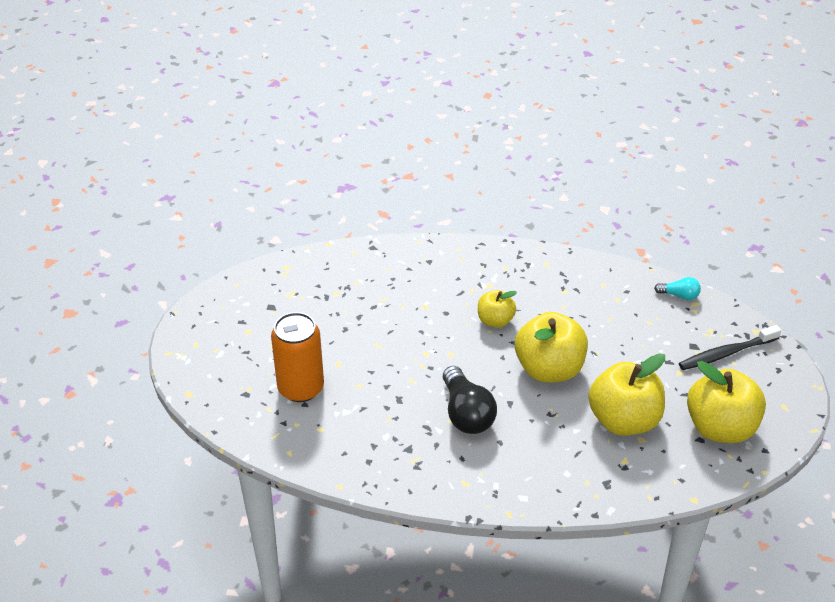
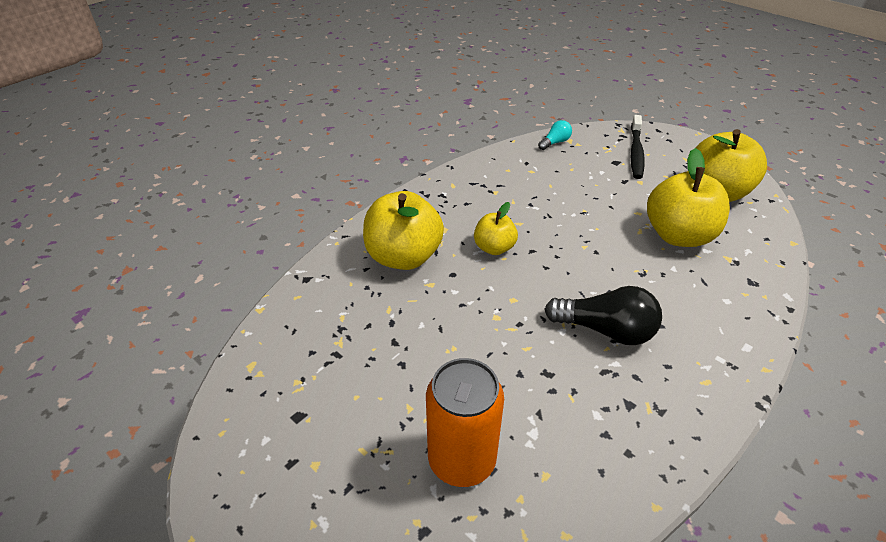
camera: 55 degrees left, 0 degrees up
(549, 369) = (584, 246): yellow apple -> yellow apple (403, 257)

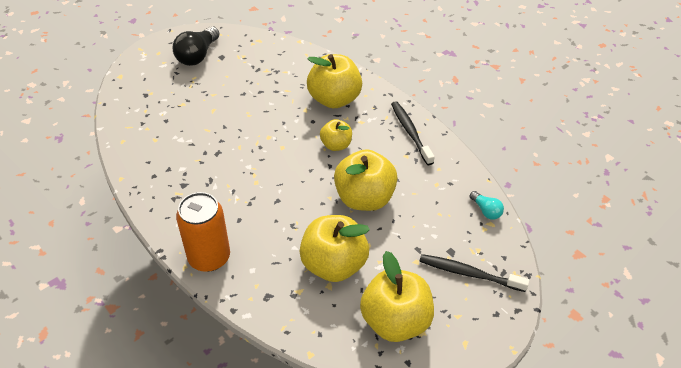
camera: 95 degrees right, 5 degrees up
(455, 190) = (410, 132): none -> black toothbrush
(462, 459) = (175, 110): orange can -> orange can (209, 257)
(574, 219) = (364, 198): none -> yellow apple
(605, 330) = (243, 188): black light bulb -> black light bulb (197, 55)

